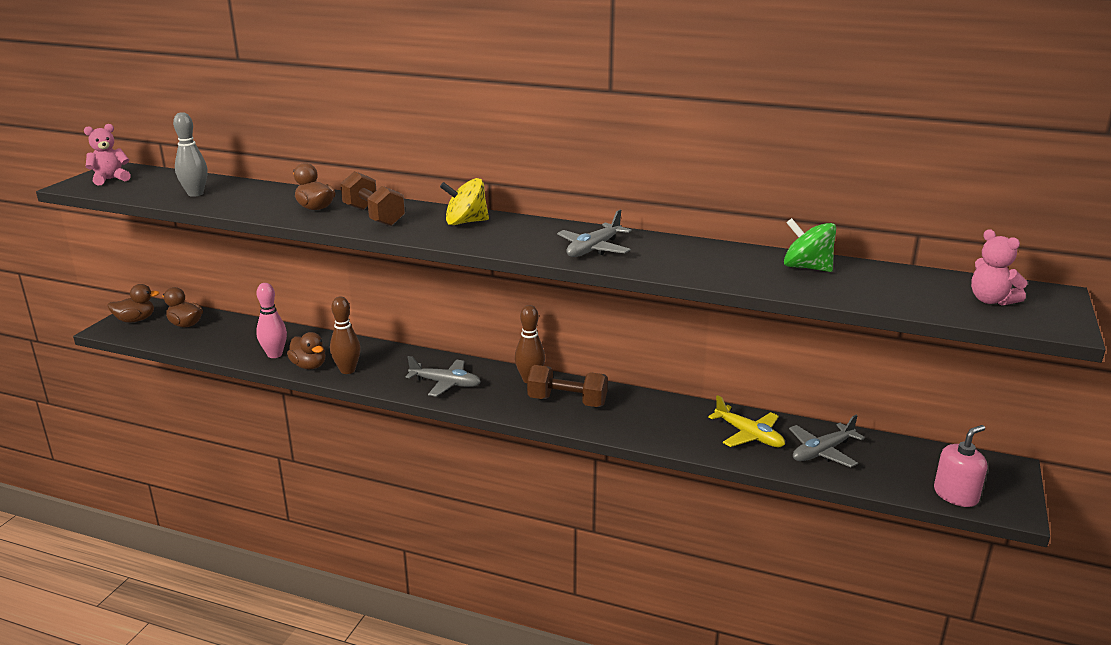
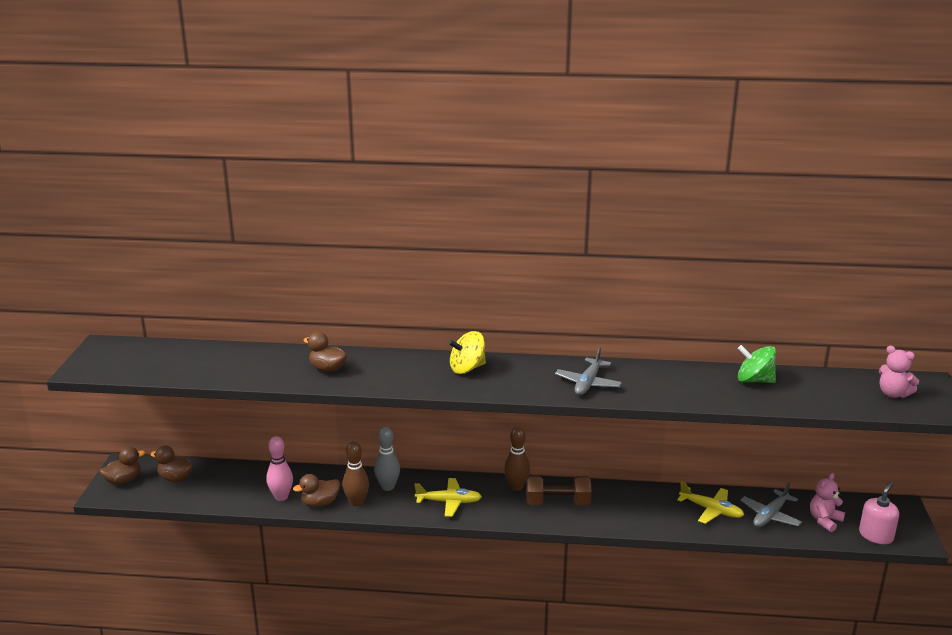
camera: 15 degrees left, 0 degrees up
(110, 179) = (108, 359): pink teddy bear -> pink teddy bear (824, 520)
(195, 194) = (205, 366): grey bowling pin -> grey bowling pin (388, 487)
(309, 366) = (320, 503): brown duck -> brown duck turned 120 degrees clockwise
(373, 216) = (385, 372): brown dumbbell -> none
(446, 384) = (449, 502): grey plane -> yellow plane

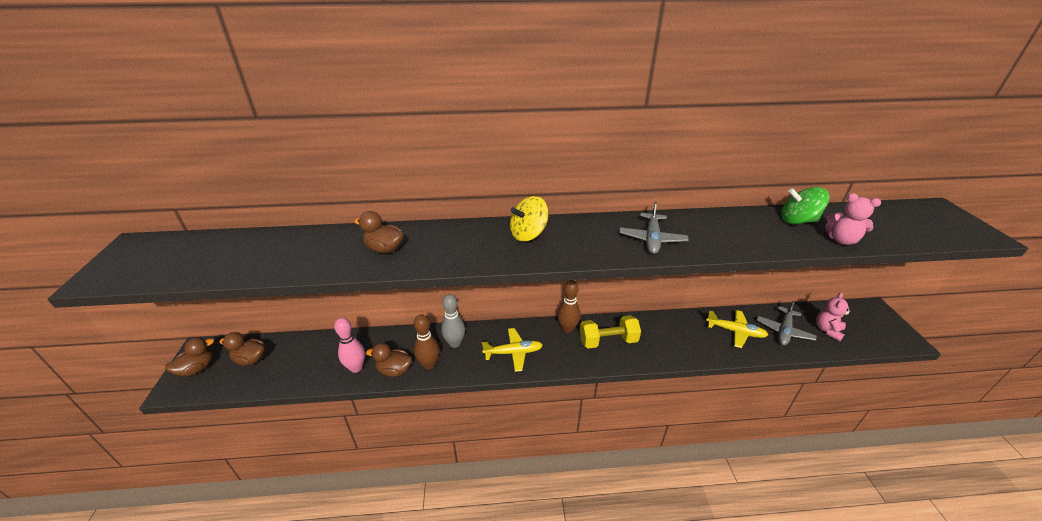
camera: 10 degrees left, 10 degrees up
(320, 503) = (394, 370): brown duck -> brown duck turned 45 degrees clockwise
(558, 503) = (608, 341): brown dumbbell -> yellow dumbbell
(876, 535) = (874, 340): pink soap dispenser -> none
(893, 394) = (924, 222): pink teddy bear -> pink teddy bear (841, 240)

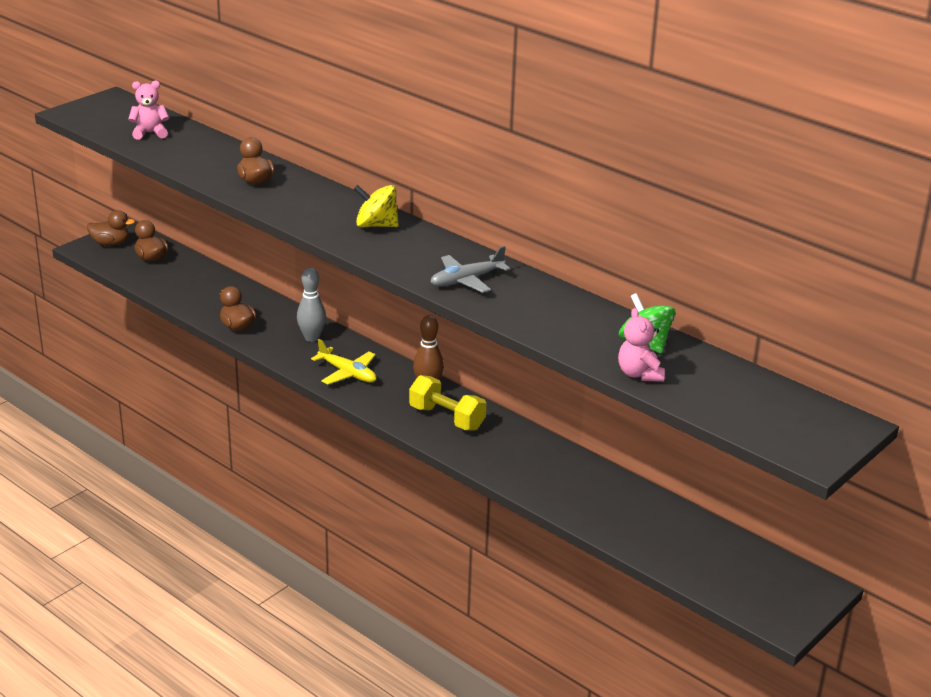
camera: 45 degrees right, 5 degrees down
(356, 367) = (213, 308): pink bowling pin -> none
(429, 364) = (268, 339): brown bowling pin -> none
(735, 332) = (593, 493): yellow plane -> none
(784, 331) = (649, 526): grey plane -> none
(827, 330) = (704, 558): pink teddy bear -> pink teddy bear (150, 133)

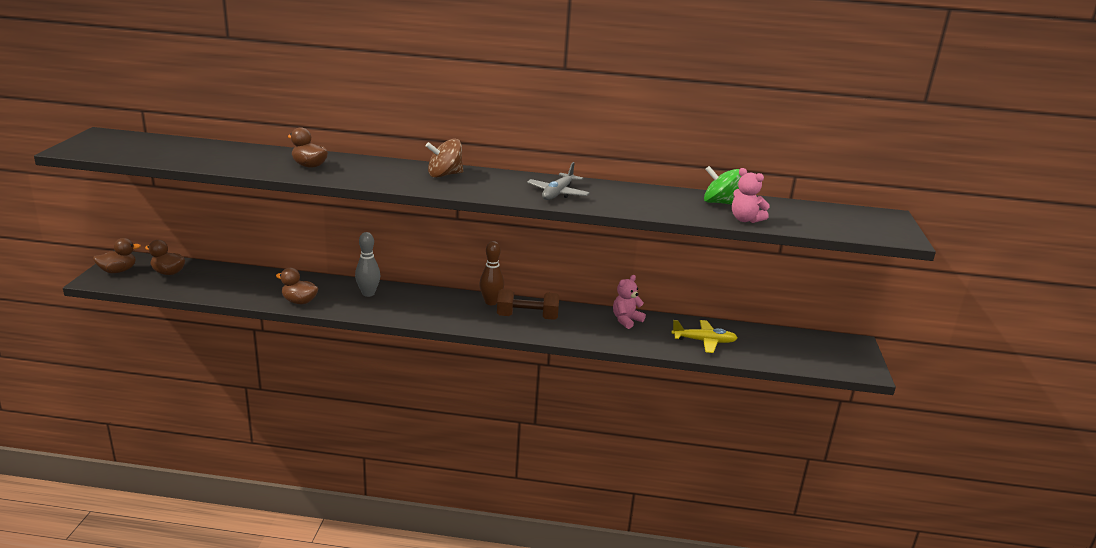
camera: 35 degrees left, 5 degrees down
(150, 133) = (170, 151): pink teddy bear -> pink teddy bear (626, 320)
(348, 373) = (423, 309): yellow plane -> yellow plane (704, 341)
(376, 225) = (444, 175): yellow spinning top -> brown spinning top
(447, 418) = (527, 317): yellow dumbbell -> brown dumbbell

